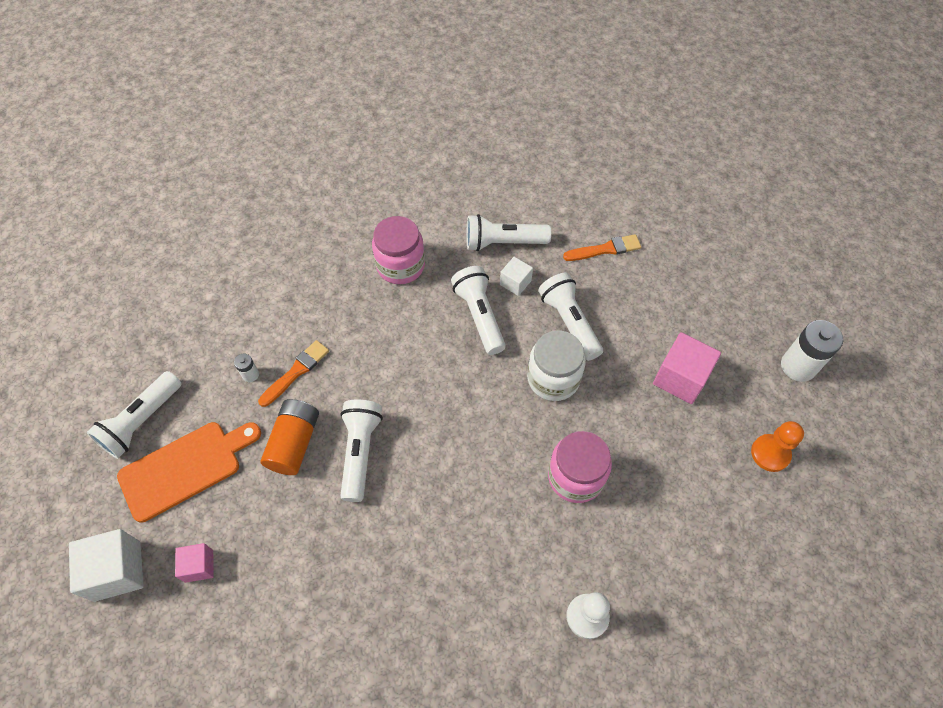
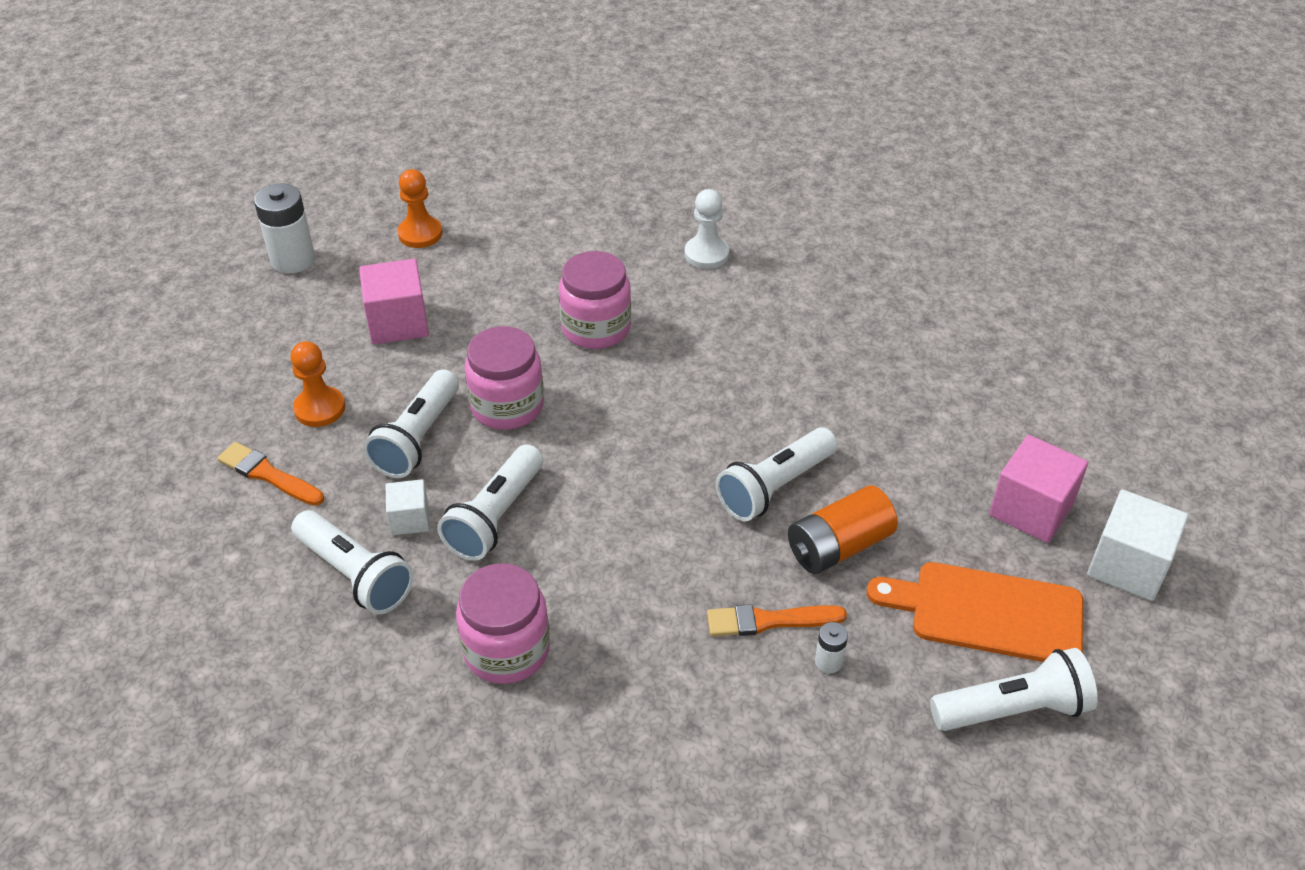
camera: 135 degrees left, 15 degrees down
(199, 566) = (1031, 509): pink cube -> pink cube, size x1.72
(553, 378) = (507, 406): white jar -> pink jar
(636, 297) = (319, 408): none -> orange pawn

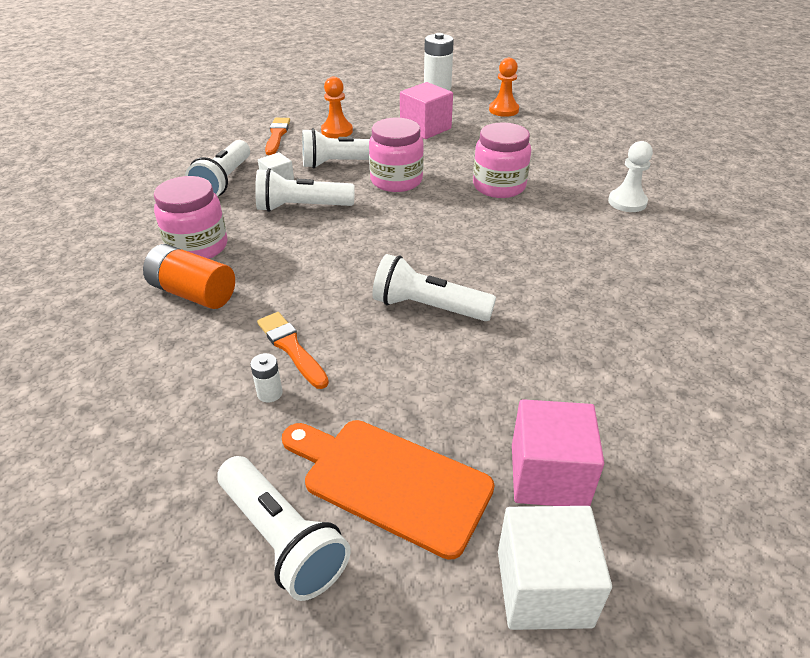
camera: 60 degrees right, 5 degrees down
(838, 546) = (395, 360): orange battery -> orange battery (193, 293)
(988, 613) = (390, 482): orange cutting board -> orange cutting board turned 45 degrees counterclockwise

